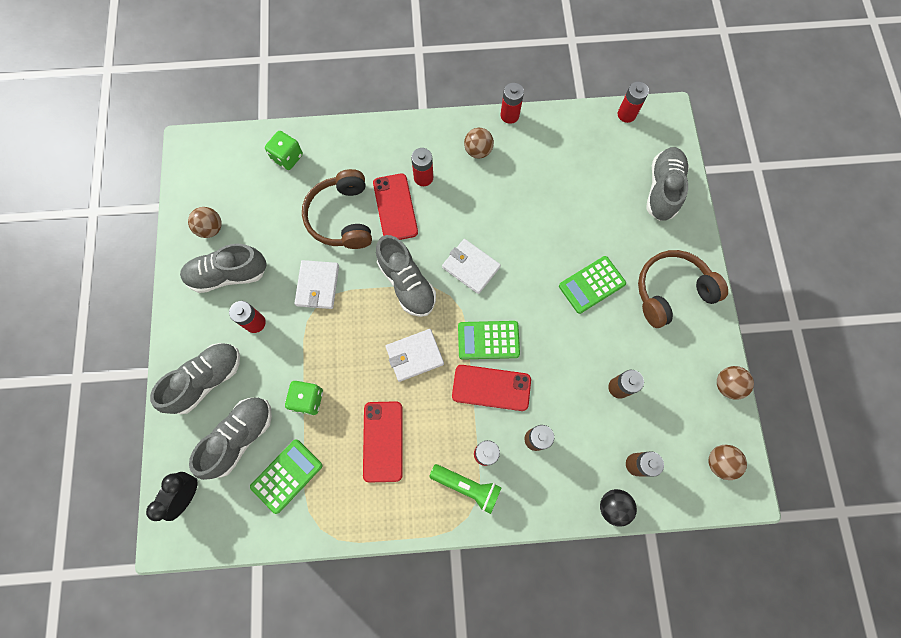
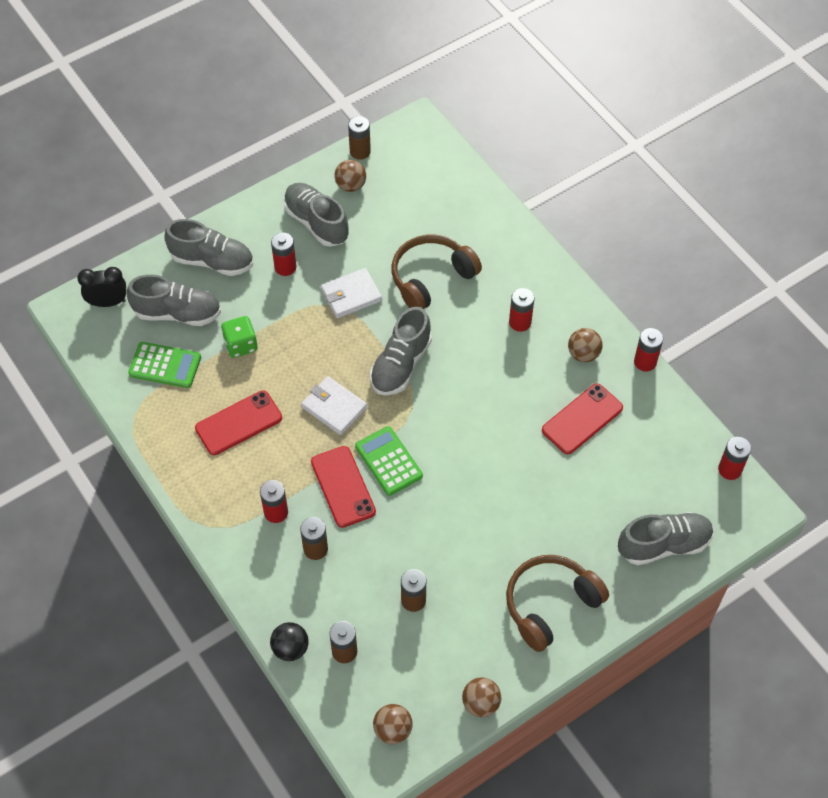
camera: 60 degrees right, 15 degrees down
(182, 203) = (360, 151): none -> brown battery
(287, 157) = (461, 203): green dice -> none
(395, 207) = (471, 315): red phone -> red phone (582, 419)
(467, 487) = (236, 512): green flashlight -> none
(471, 267) = (453, 409): white wallet -> none
(592, 285) = (507, 526): green calculator -> none
(671, 291) = (550, 604): brown headphones -> brown headphones turned 75 degrees counterclockwise

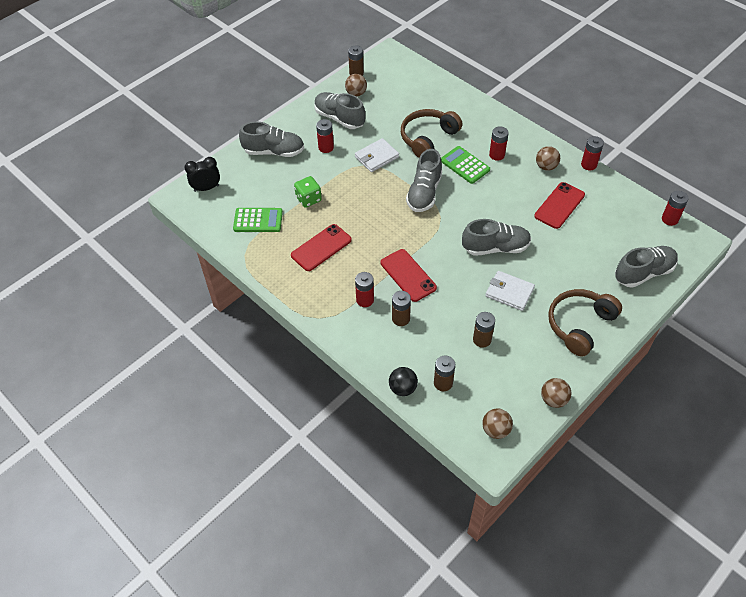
camera: 10 degrees left, 5 degrees down
(178, 313) = (258, 187): grey shoe -> grey shoe (495, 247)
(334, 407) = (386, 227): white wallet -> white wallet (509, 292)
(388, 461) = (435, 254): green calculator -> green calculator (465, 165)

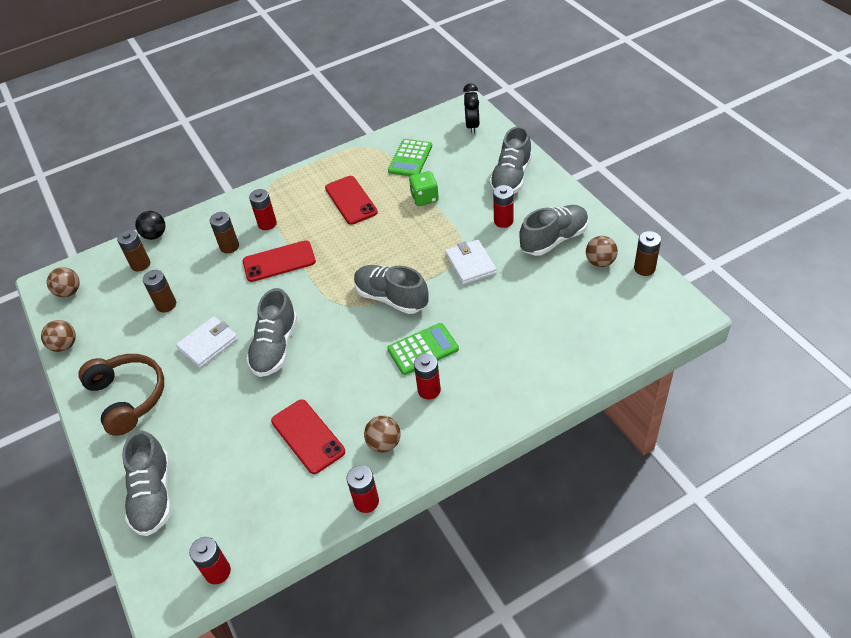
camera: 110 degrees right, 5 degrees down
(428, 138) = (487, 321): brown headphones -> none

